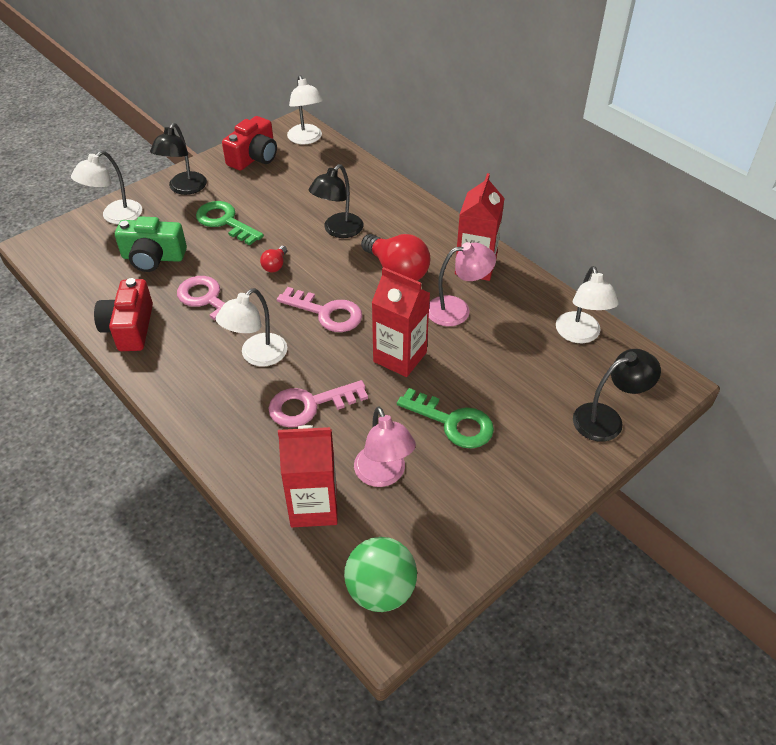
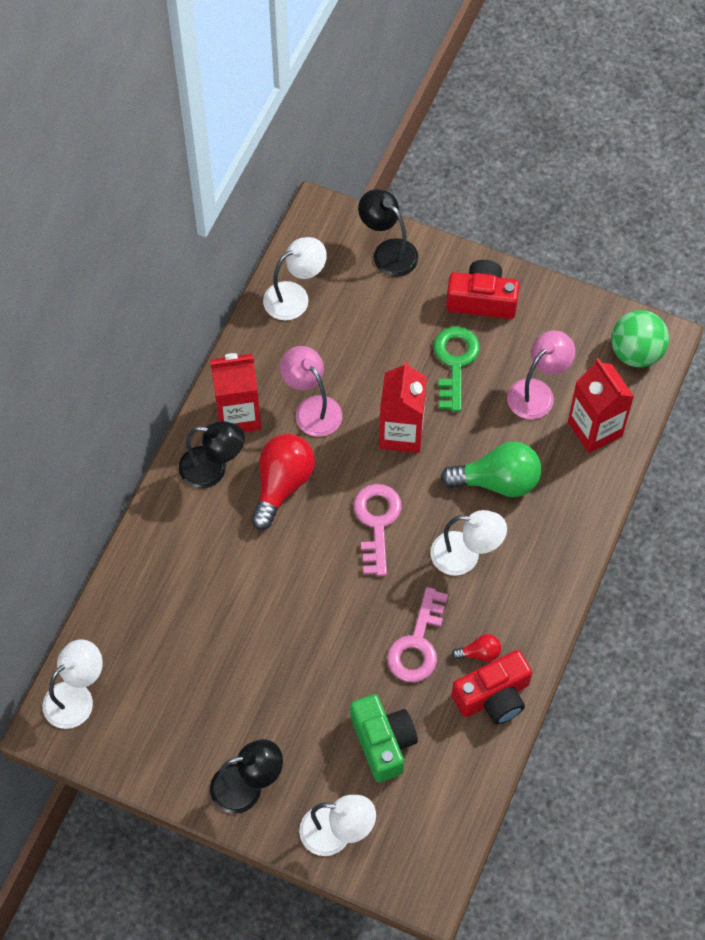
camera: 115 degrees left, 15 degrees up
(225, 221) = (286, 701): green key -> none
(254, 157) = (145, 740): red camera -> red camera (482, 300)
(275, 265) = (332, 607): red light bulb -> red light bulb (479, 653)
(310, 405) = (497, 481): pink key -> green light bulb
(338, 230) = (243, 572): black lamp -> black lamp (213, 469)

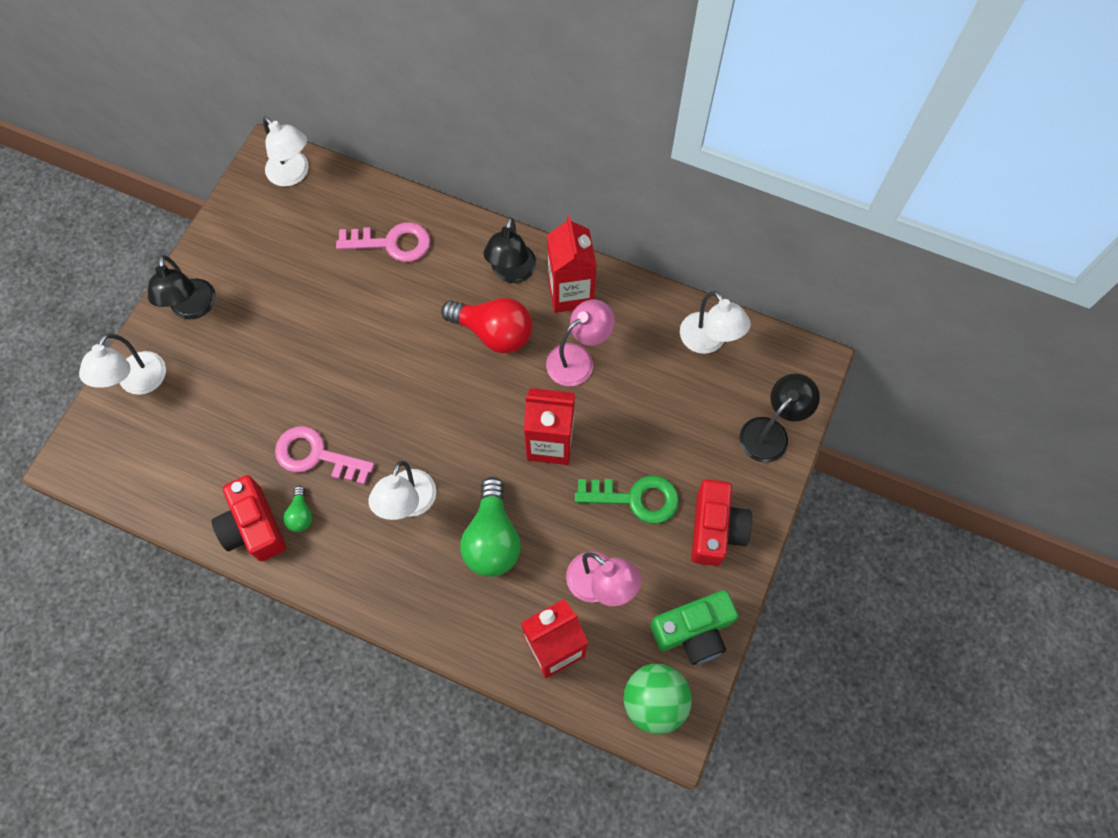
camera: 90 degrees right, 5 degrees up
(377, 522) = (449, 419): pink key -> pink key (392, 243)
(383, 742) = (220, 423): green camera -> green camera (693, 631)
(479, 653) = (301, 515): red light bulb -> green light bulb

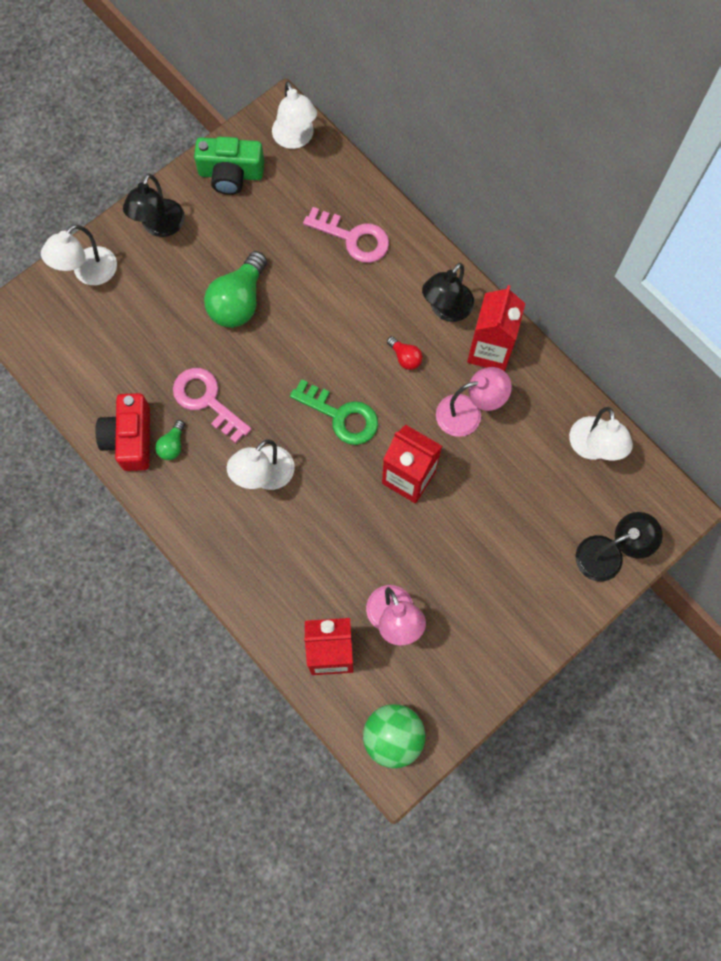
camera: 25 degrees right, 5 degrees up
(492, 539) = (321, 538): green light bulb -> green light bulb (239, 301)
(494, 332) = (405, 357): red light bulb -> red light bulb, size x0.48
(635, 498) = (459, 559): green key -> green key (341, 416)
(693, 631) = (454, 695): green camera -> green camera (231, 174)
(715, 529) = (516, 617): red camera -> none

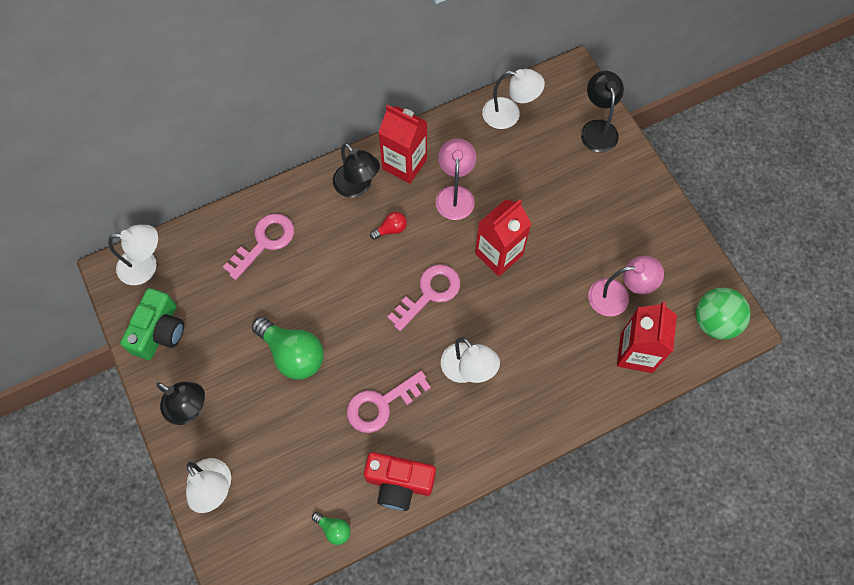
camera: 75 degrees left, 5 degrees down
(172, 445) = (417, 445): green light bulb -> green light bulb (334, 529)
(341, 416) = (429, 293): green key -> pink key

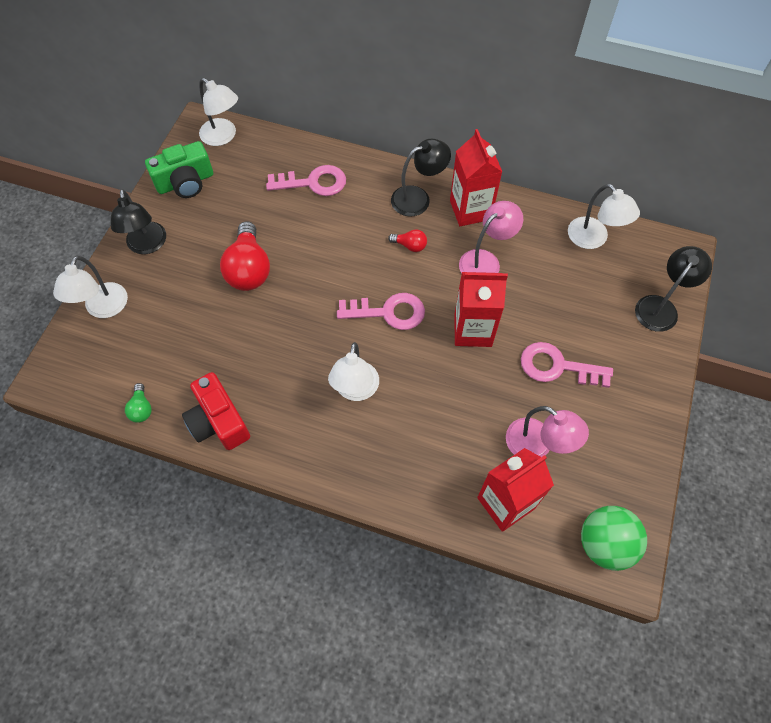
camera: 45 degrees right, 5 degrees down
(293, 354) = (249, 269): green light bulb -> red light bulb
(357, 187) = (418, 198): black lamp -> black lamp turned 120 degrees counterclockwise
(381, 404) = (268, 356): pink key -> pink key (557, 366)

